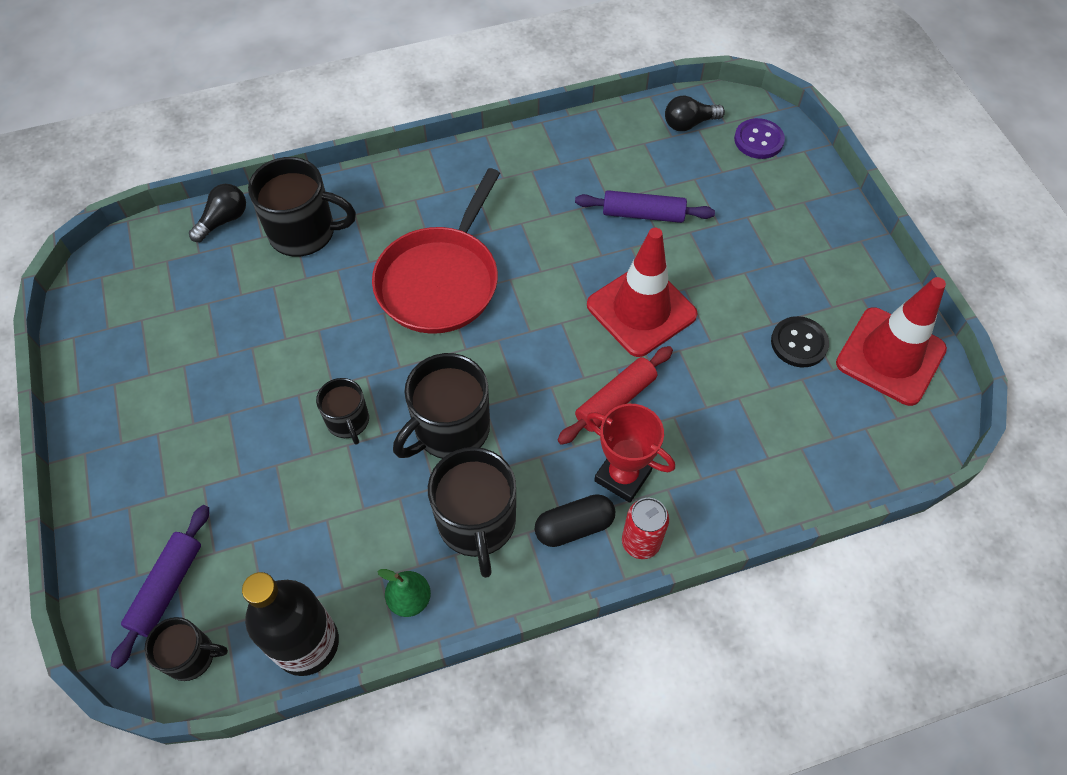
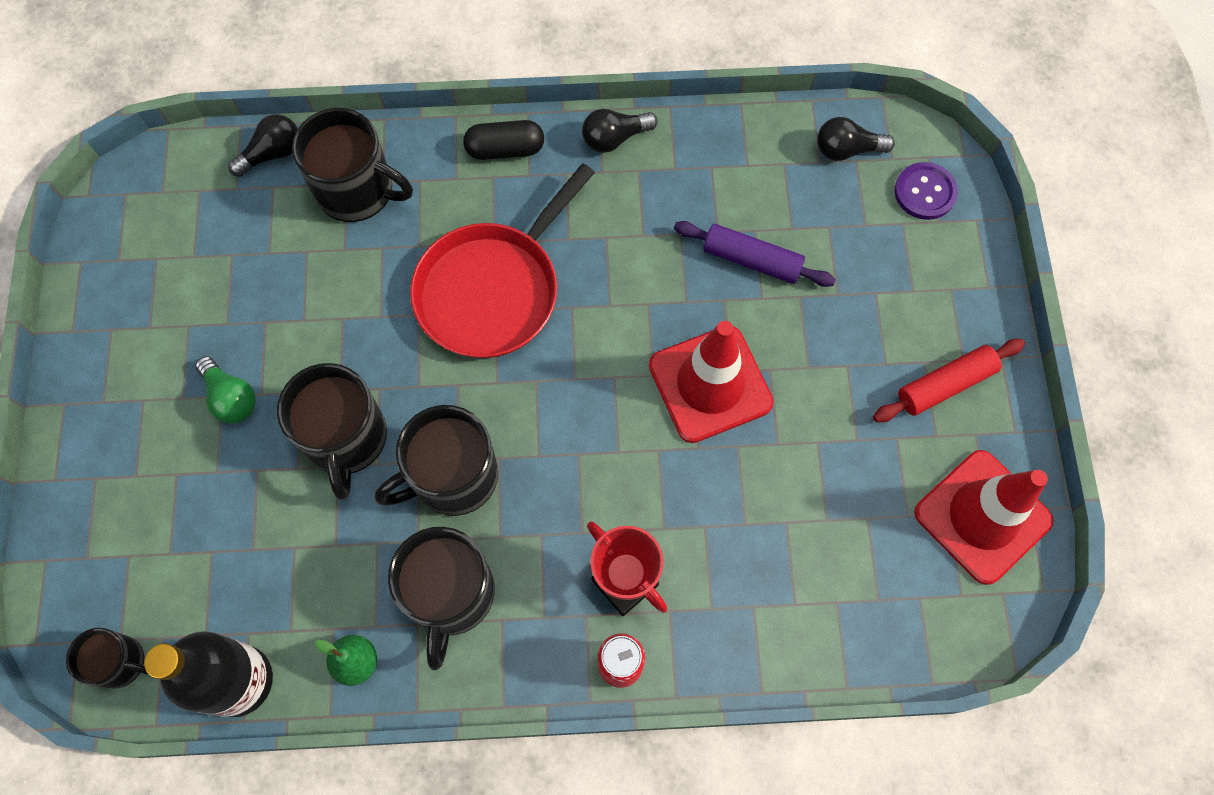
camera: 15 degrees right, 10 degrees up
(167, 588) = (114, 580): purple rolling pin -> none
(237, 413) = (231, 398): none -> green light bulb
(348, 421) = (346, 438): black mug -> black mug, size x1.73
(505, 152) = (614, 138): none -> black light bulb
(574, 527) = (553, 628): black capsule -> black capsule (505, 149)
(615, 400) = (645, 489): red rolling pin -> red rolling pin (945, 385)
(799, 343) = (880, 472): black button -> none

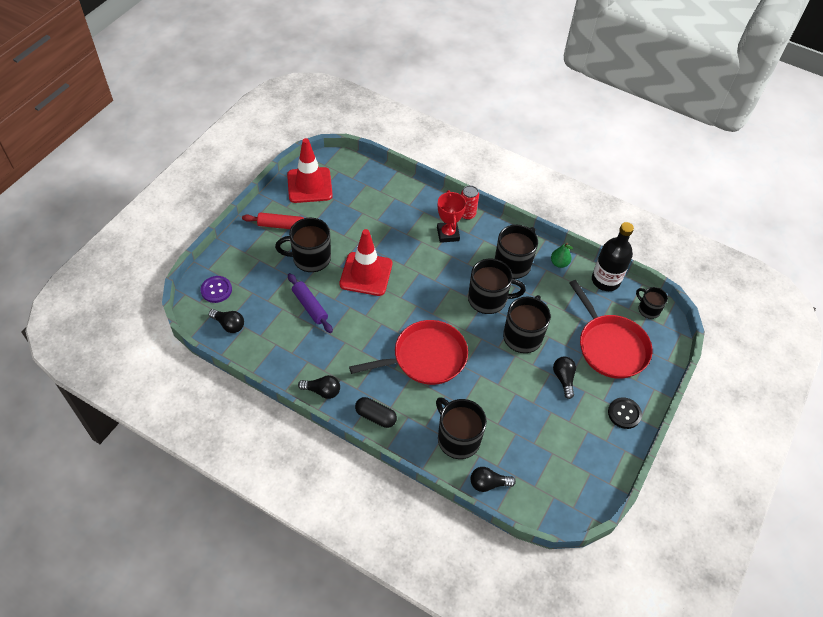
camera: 150 degrees left, 15 degrees down
(95, 396) = (624, 413): none -> black button
(170, 521) = (610, 346): none -> red pan
(231, 398) = (563, 379): green light bulb -> black light bulb
(832, 351) = (310, 258): none -> black mug

